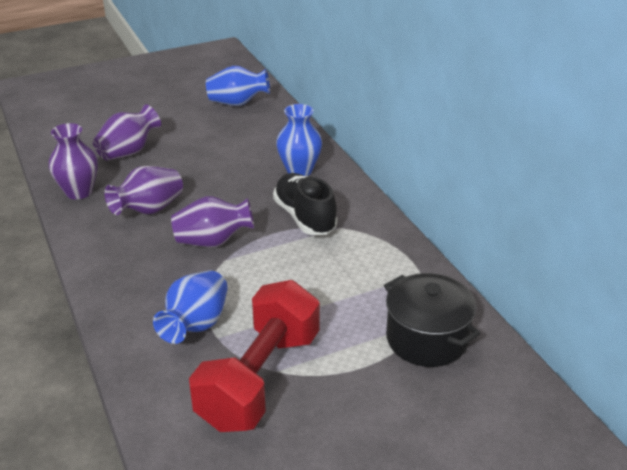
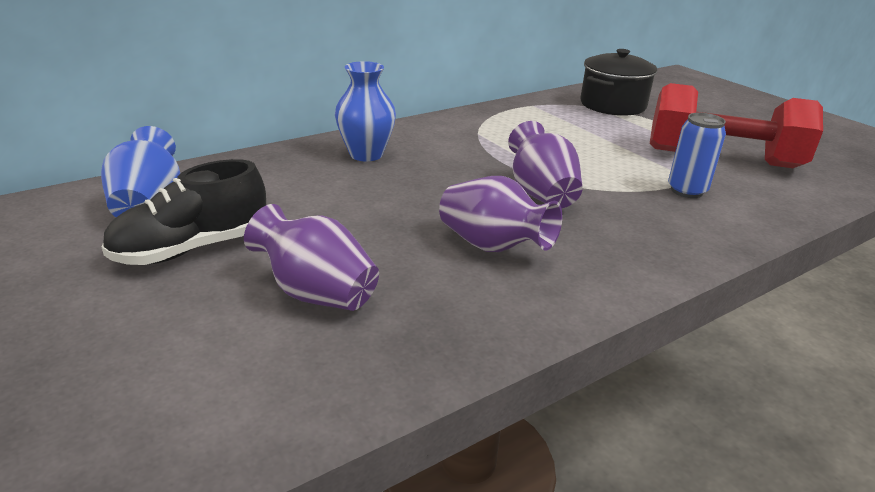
camera: 100 degrees left, 5 degrees down
(79, 192) = (467, 325): purple vase -> none
(195, 325) = (687, 191): blue vase -> blue can
(304, 217) = (467, 149): black shoe -> black shoe (191, 249)

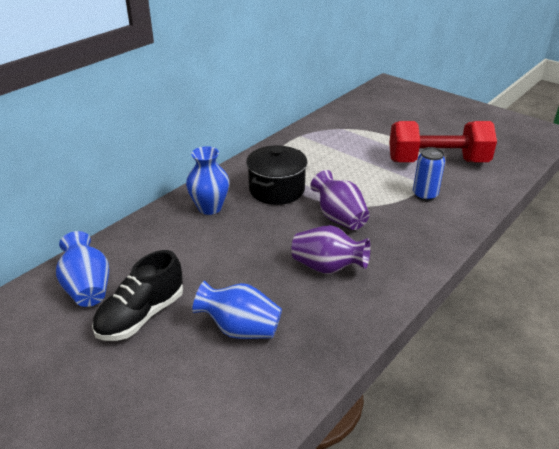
camera: 15 degrees left, 5 degrees up
(316, 293) = (240, 329): purple vase -> blue vase
(612, 105) = (354, 125): black pot -> black pot (276, 190)

